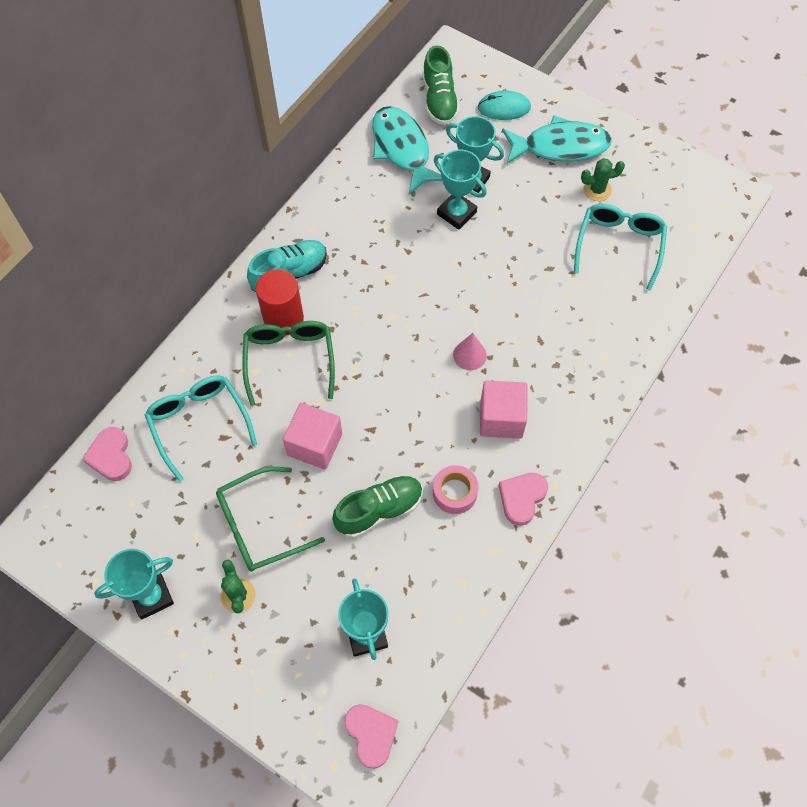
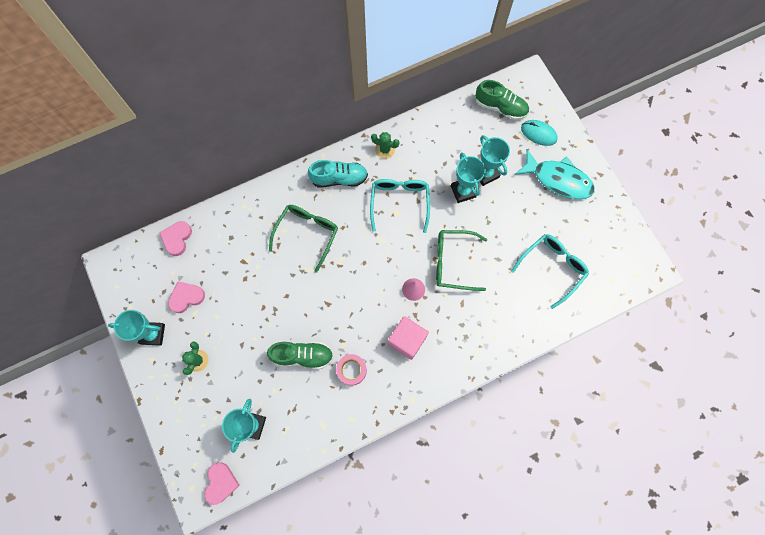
camera: 30 degrees right, 10 degrees up
(199, 423) = (235, 245): turquoise glasses -> turquoise glasses (399, 202)
(259, 526) = (232, 326): green glasses -> green glasses (453, 262)
(283, 319) = (319, 206): red cylinder -> none
(314, 444) = (290, 295): pink cube -> none
(402, 149) = (456, 130): turquoise fish -> none
(439, 100) = (500, 107): green shoe -> green shoe turned 90 degrees counterclockwise
(522, 498) = (388, 396): pink heart -> pink heart (186, 297)
(597, 190) = (563, 222): green cactus -> green cactus (385, 150)

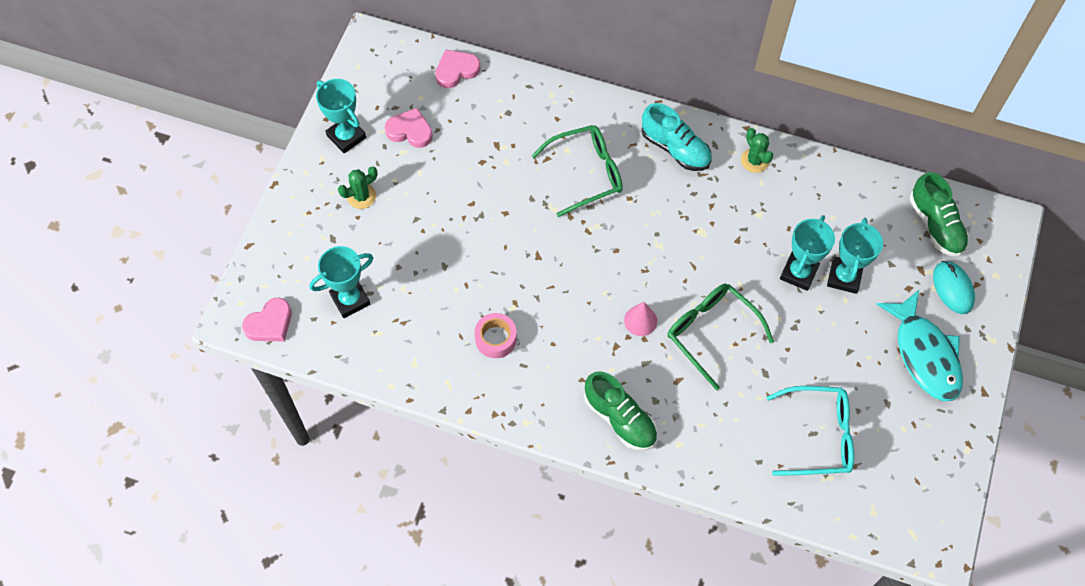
camera: 45 degrees right, 10 degrees down
(302, 356) = (462, 281): green shoe -> green shoe (620, 418)
(399, 202) = (715, 225): turquoise glasses -> none
(407, 340) = (581, 362): pink cube -> none

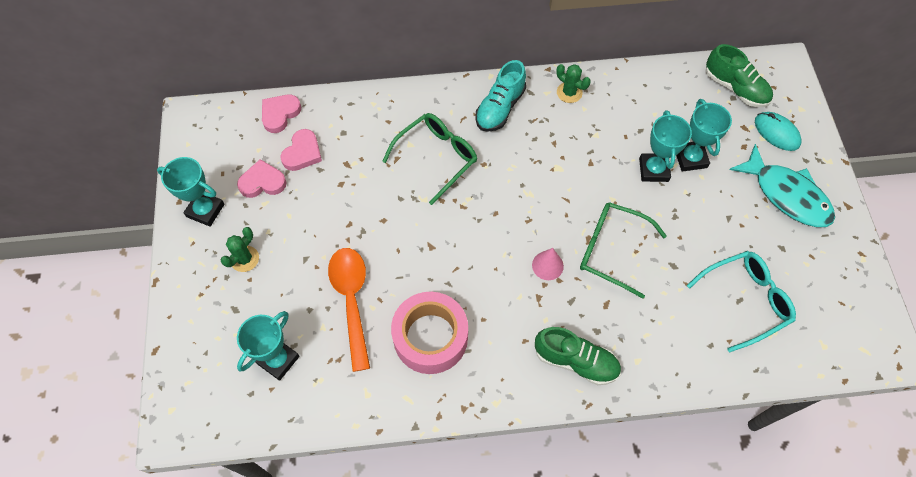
camera: 25 degrees left, 0 degrees up
(270, 323) = (209, 417): pink heart -> pink heart (302, 153)
(440, 275) = (352, 301): none -> orange spoon
(496, 339) = (430, 337): pink tape -> pink tape, size x1.82
(675, 148) = (500, 108): turquoise shoe -> turquoise shoe turned 105 degrees clockwise

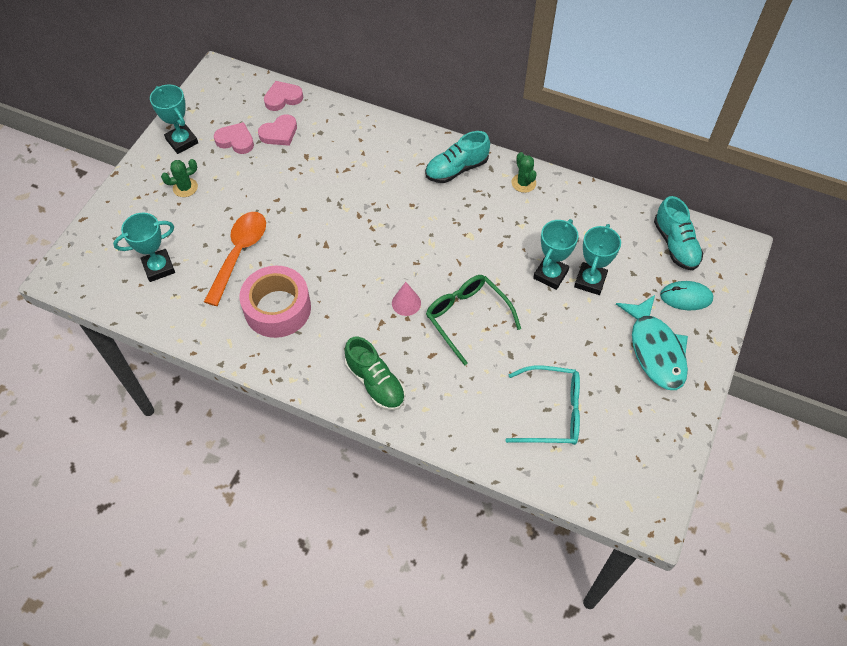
camera: 30 degrees right, 5 degrees down
(437, 157) = (378, 183): green glasses -> none
(735, 88) = (675, 244): green shoe -> turquoise shoe
(776, 132) = (686, 297): turquoise mouse -> turquoise mouse turned 75 degrees counterclockwise

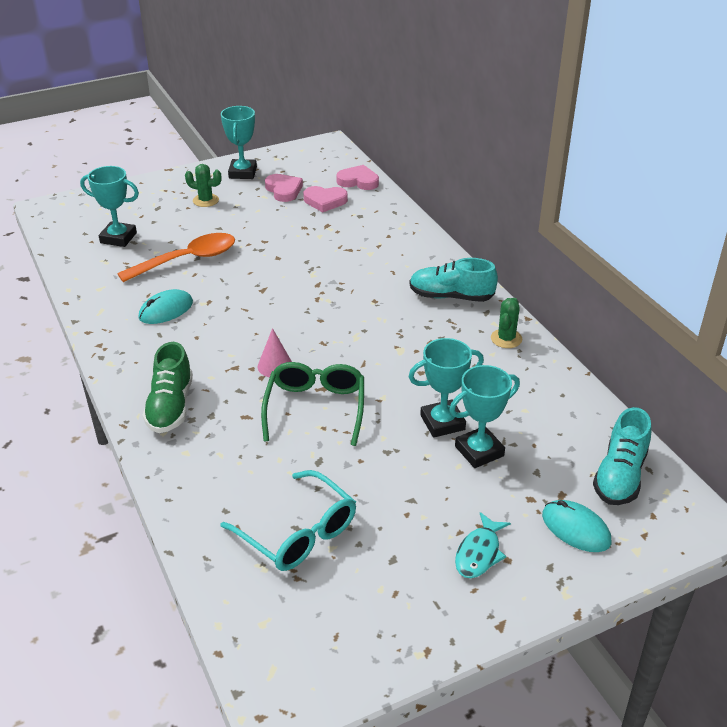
camera: 40 degrees right, 20 degrees down
(277, 308) = (166, 310): pink tape -> turquoise mouse
(655, 350) = (479, 553): turquoise fish -> turquoise fish, size x0.55

